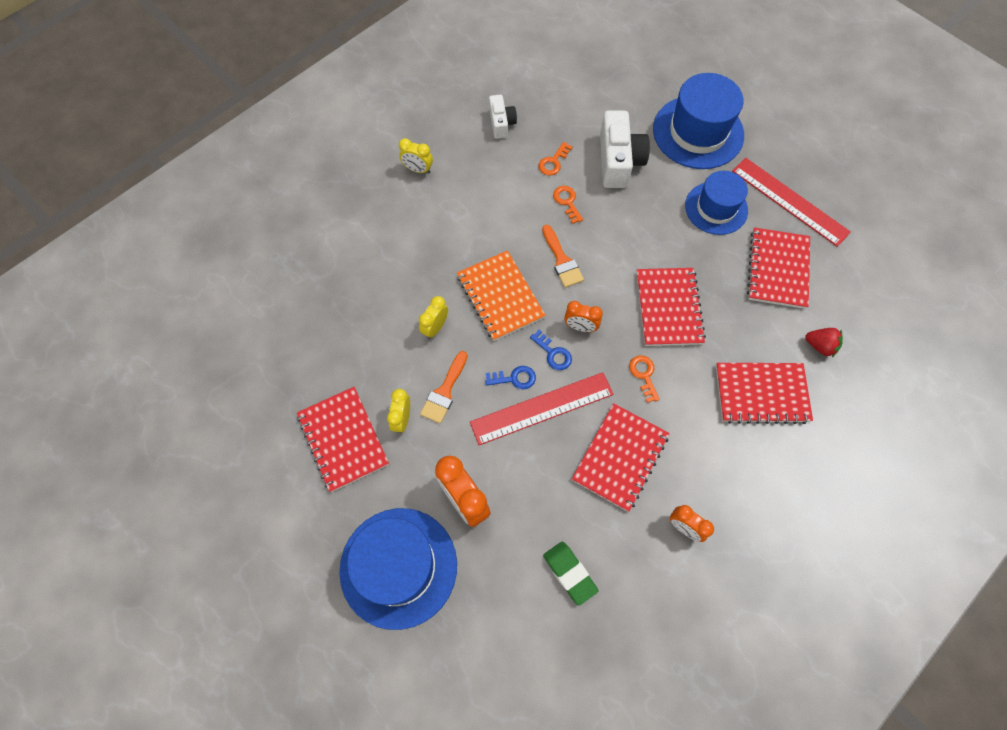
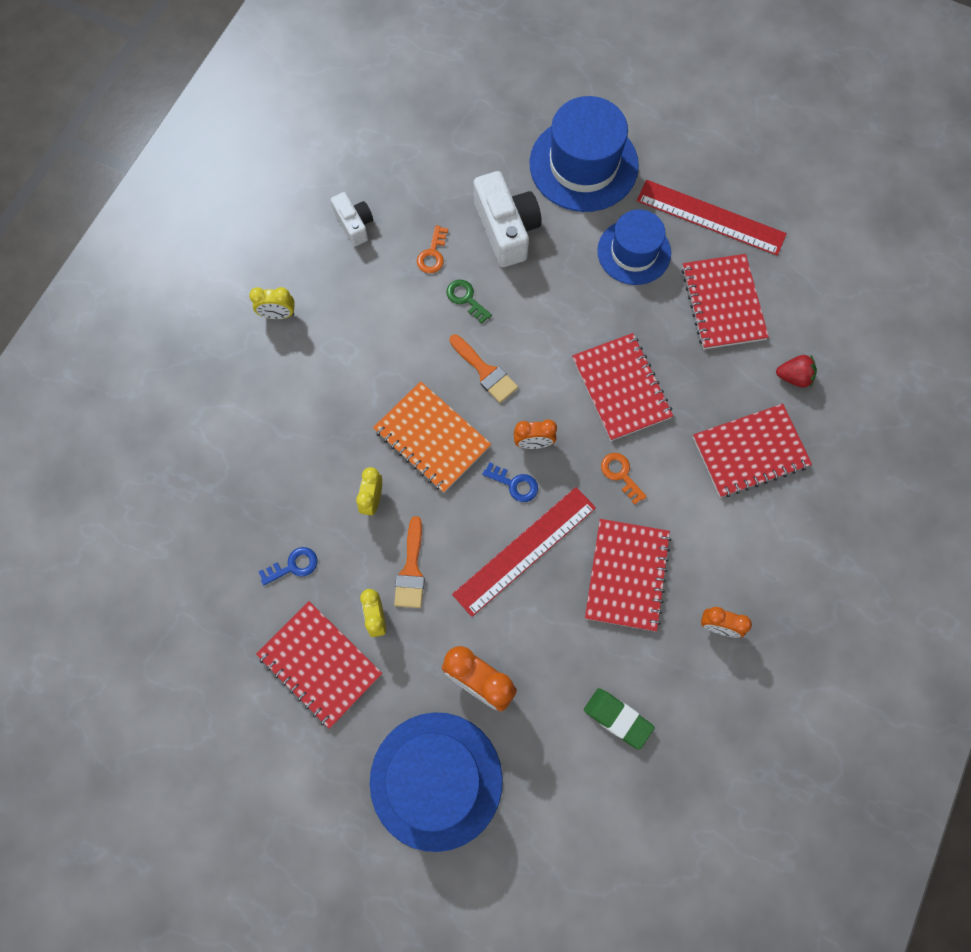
camera: 20 degrees left, 5 degrees up
(514, 378) = (482, 527): blue key -> blue key (293, 566)
(567, 202) = (466, 298): orange key -> green key

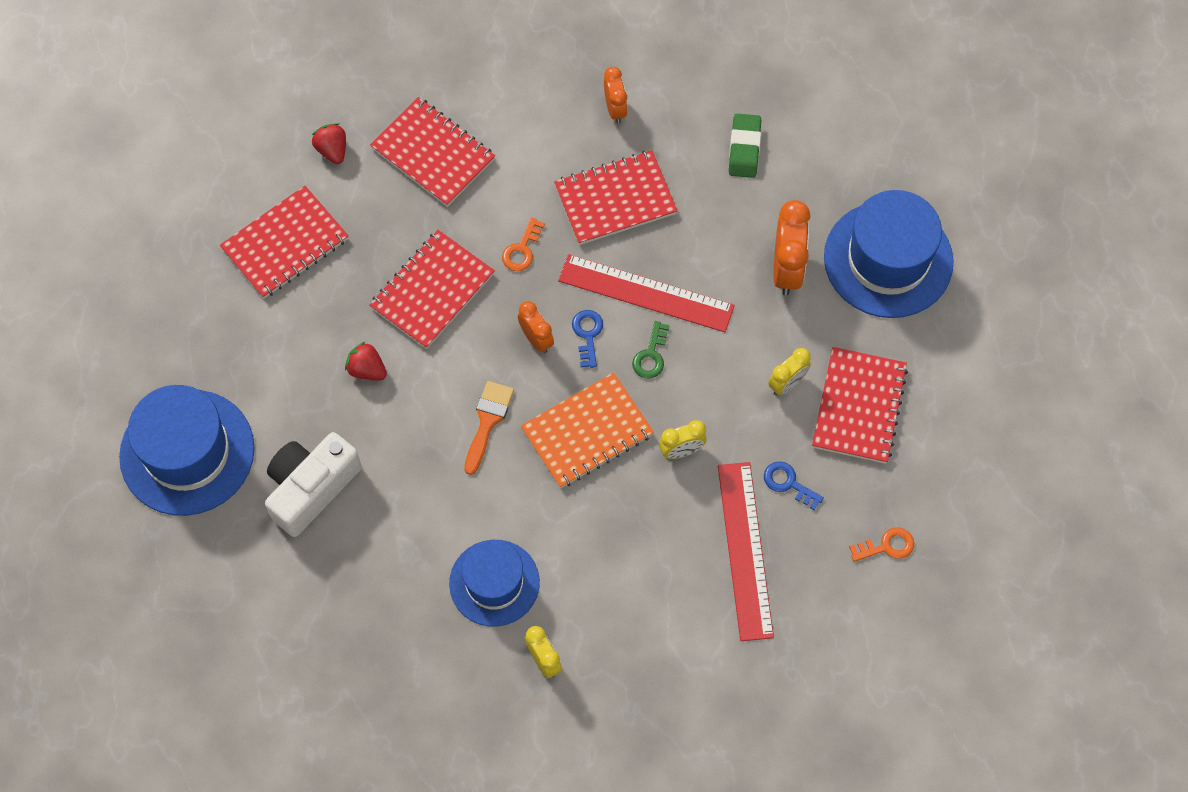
camera: 120 degrees left, 5 degrees down
(354, 224) = (392, 647): white camera -> none
(411, 570) = (725, 379): orange brush -> none
(432, 254) = (383, 545): orange key -> orange key (887, 546)
(432, 438) = (587, 432): orange notebook -> orange notebook turned 45 degrees clockwise
(466, 298) = (417, 483): green key -> green key (651, 355)
(580, 309) = (367, 369): none -> red strawberry
(634, 252) = (270, 351): blue hat -> blue hat (494, 583)
(710, 217) = (188, 299): red ruler -> red ruler (745, 550)

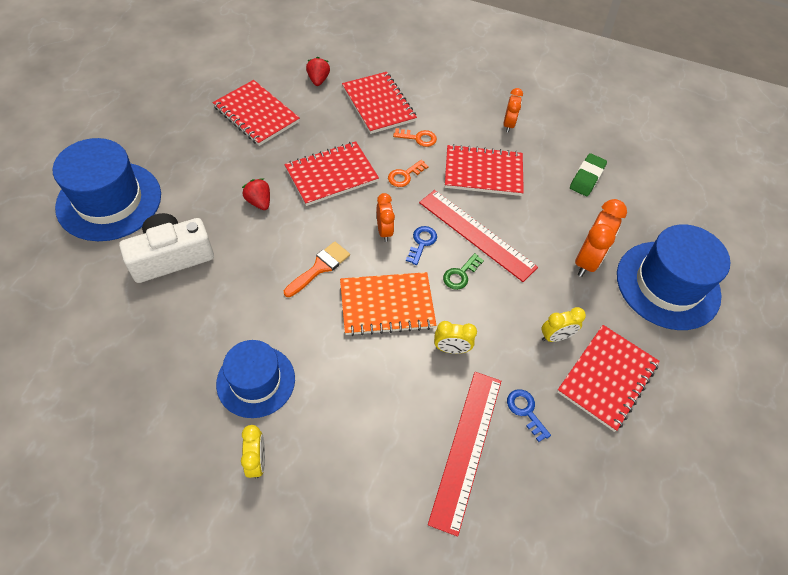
camera: 20 degrees right, 10 degrees down
(285, 244) = (256, 114): red notebook -> red notebook turned 60 degrees clockwise
(887, 546) = (590, 502): orange key -> orange key (418, 138)

